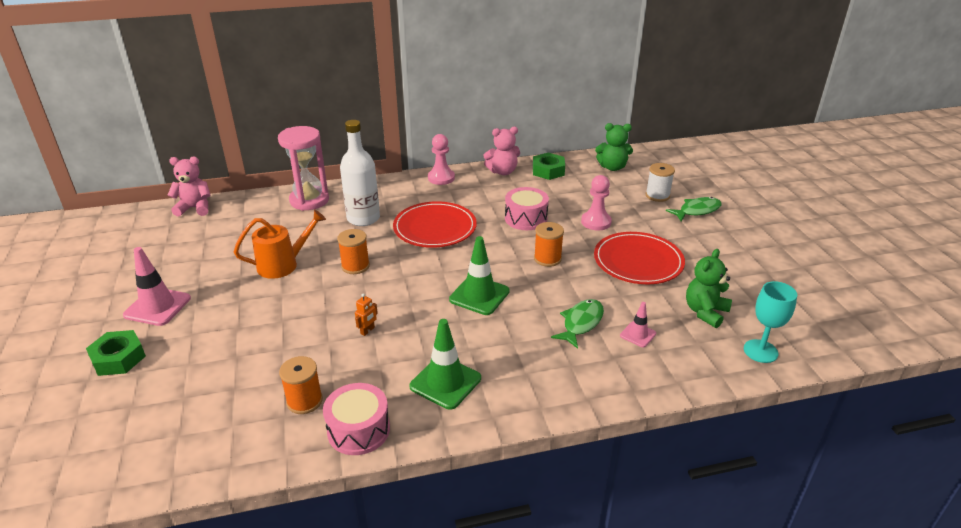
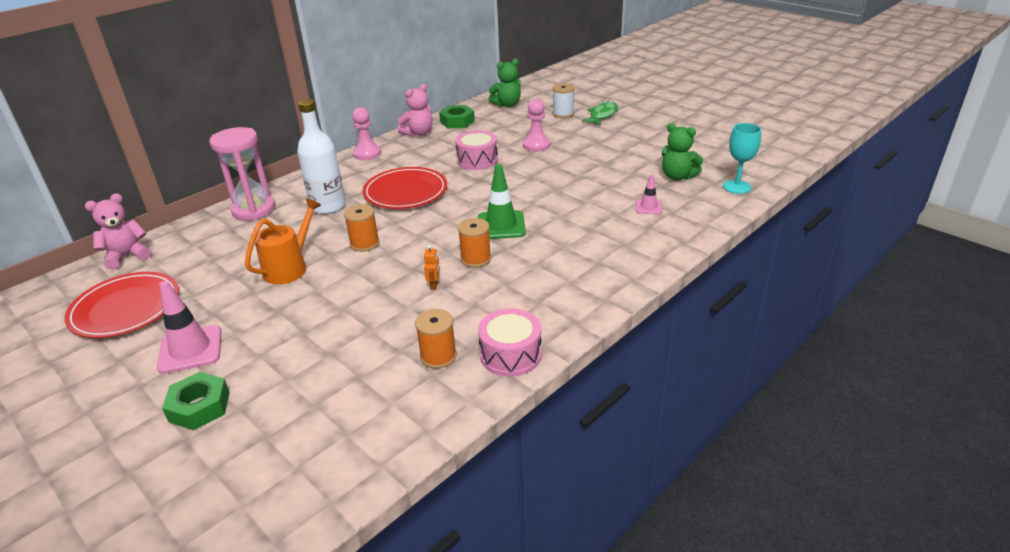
camera: 30 degrees left, 0 degrees up
(445, 382) = (543, 293): green traffic cone -> none
(547, 259) = (527, 182): orange spool -> orange spool (476, 259)
(581, 323) = (601, 215): green fish -> none
(638, 261) = (597, 161): red plate -> red plate (125, 308)
(705, 312) = (677, 176): green teddy bear -> green teddy bear turned 60 degrees counterclockwise

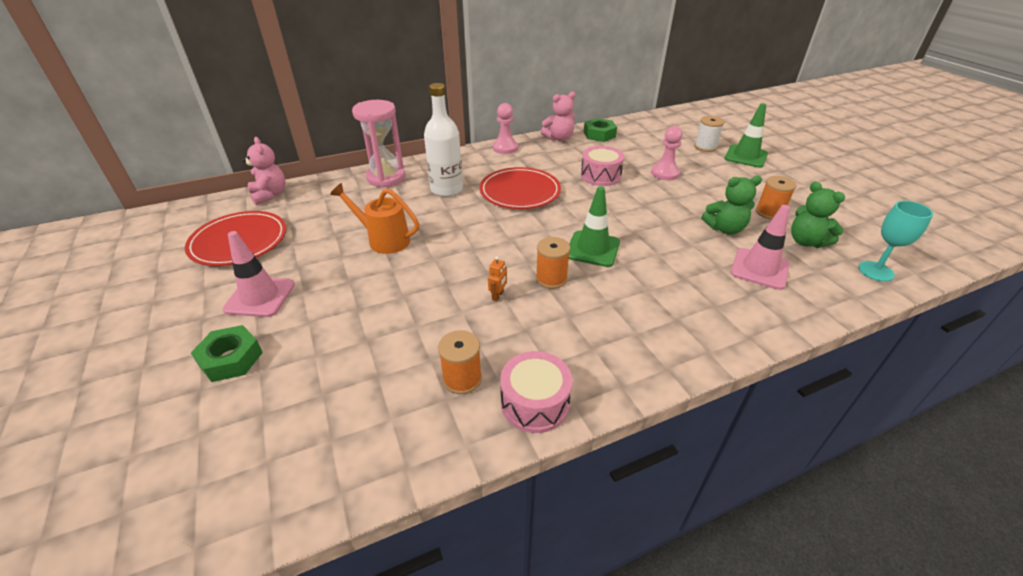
camera: 20 degrees right, 5 degrees up
(127, 256) = (270, 195): pink teddy bear -> pink teddy bear turned 75 degrees clockwise
(290, 267) = (383, 240): orange watering can -> orange watering can turned 120 degrees counterclockwise
(364, 243) = (458, 234): orange spool -> orange spool (769, 213)
(507, 104) = (653, 127): green teddy bear -> green teddy bear (725, 229)
(602, 115) = (746, 156): green fish -> green traffic cone
(648, 207) = (759, 269): pink traffic cone -> pink traffic cone, size x1.81

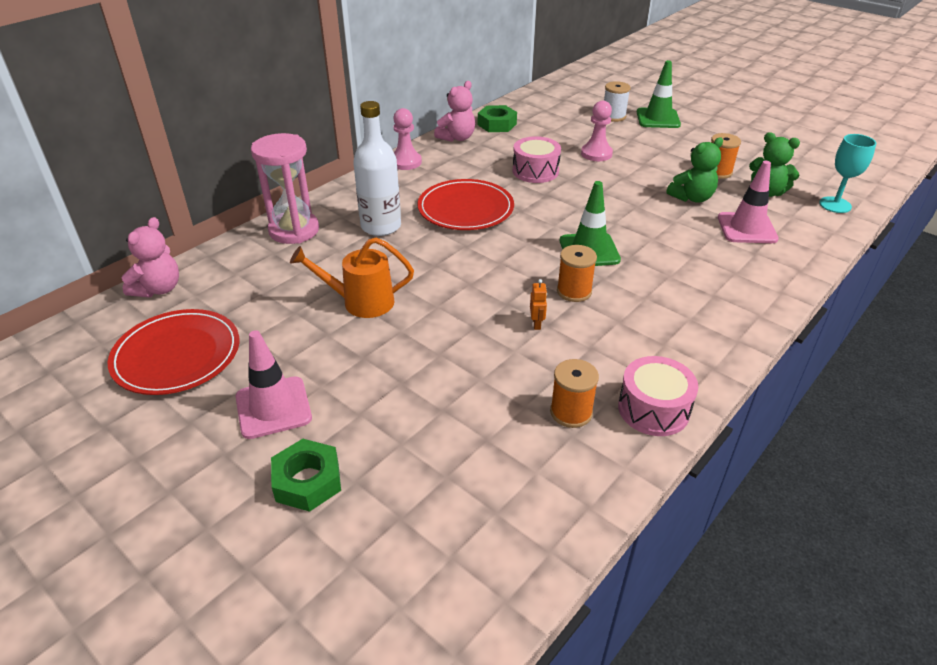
camera: 25 degrees left, 0 degrees up
(270, 195) = (158, 289): pink teddy bear -> pink teddy bear turned 75 degrees clockwise

